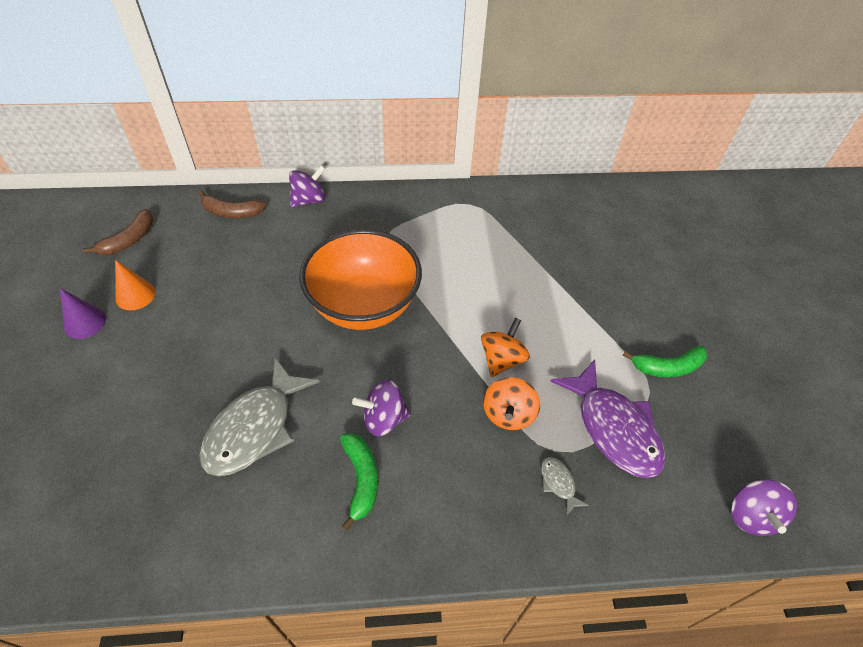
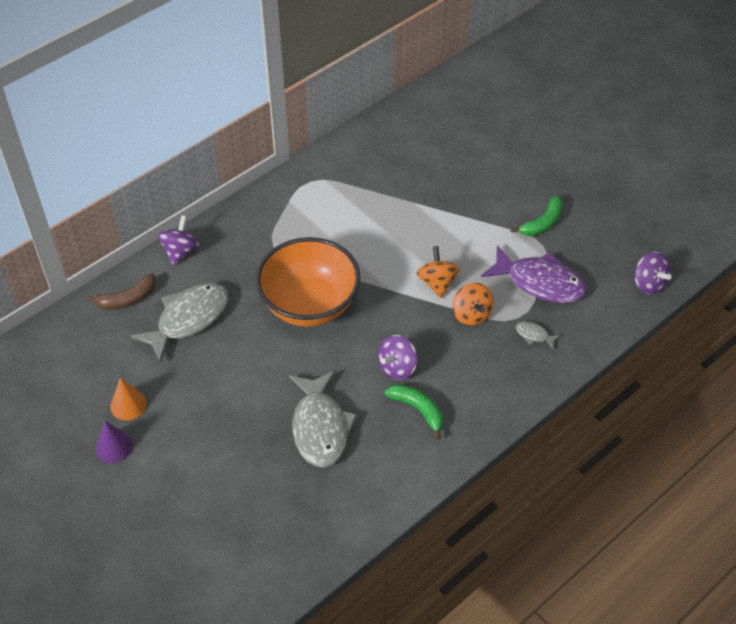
camera: 35 degrees left, 0 degrees up
(129, 240) = (68, 371): brown banana -> none
(256, 256) = (188, 319): none -> grey fish

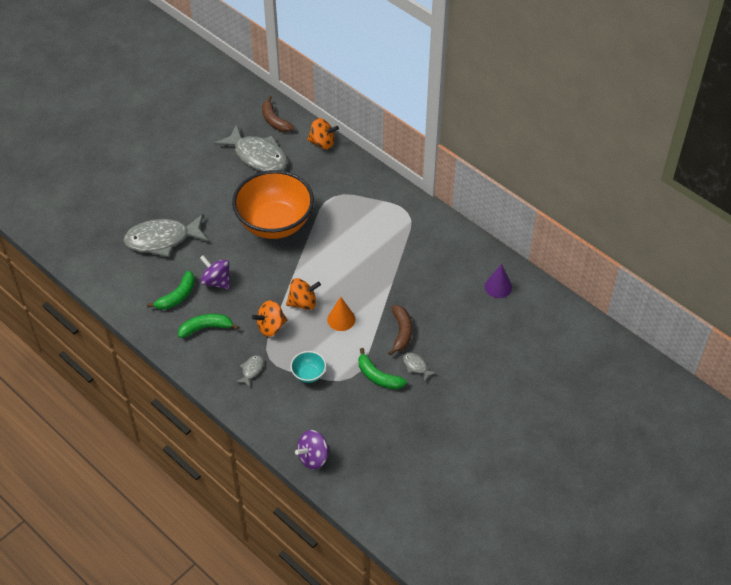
camera: 85 degrees right, 0 degrees up
(114, 447) = (148, 133): purple cone -> purple cone (498, 287)
(128, 405) = (182, 135): orange cone -> orange cone (341, 319)
(180, 251) = (322, 143): purple spinning top -> orange spinning top
(470, 379) = (206, 328): none -> green banana
(484, 200) = (401, 332): none -> brown banana
(529, 191) = (416, 366): none -> grey fish
(539, 282) = (308, 374): purple fish -> turquoise bowl

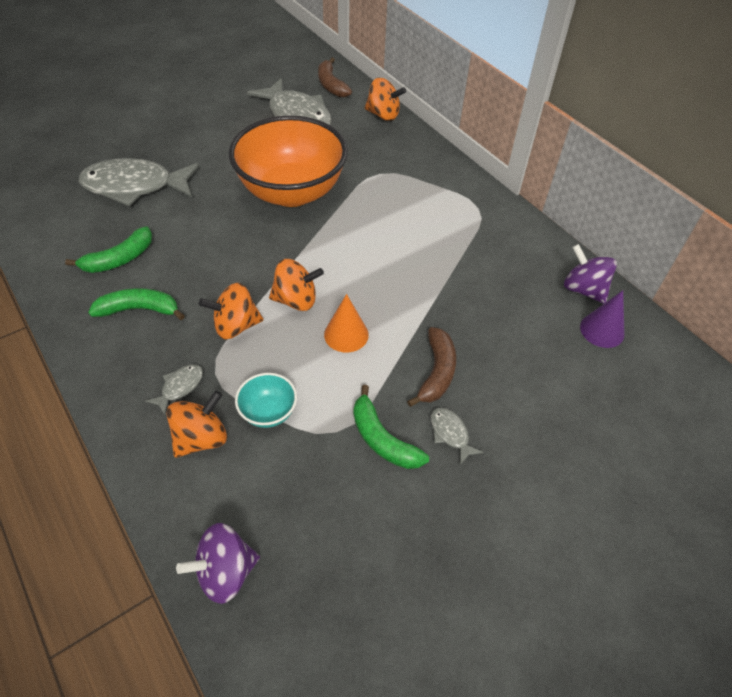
camera: 10 degrees right, 0 degrees up
(216, 281) = (183, 249): purple spinning top -> purple spinning top (583, 289)
(275, 396) = (201, 438): none -> orange spinning top

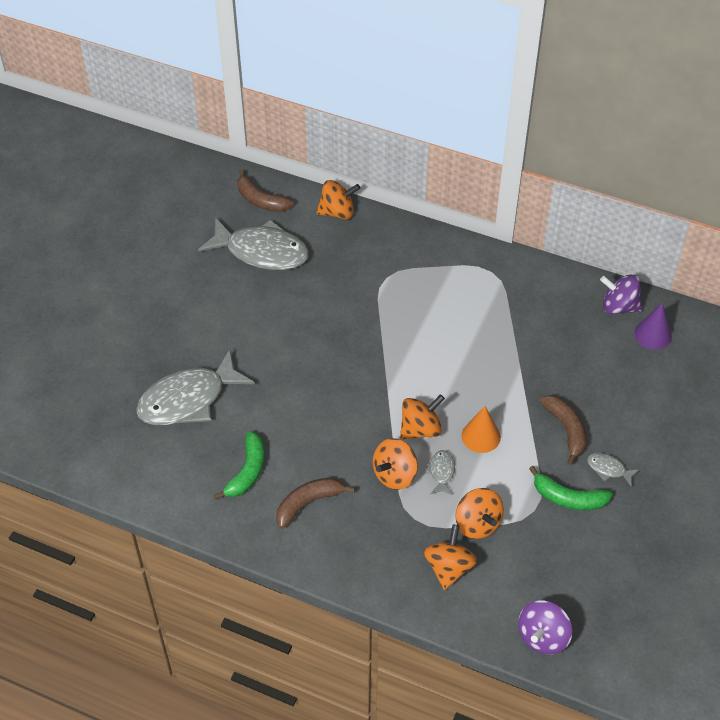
camera: 30 degrees left, 0 degrees up
(139, 310) = (308, 503): green banana -> brown banana
(180, 387) = (399, 542): grey fish -> grey fish (441, 472)
(268, 412) = (477, 524): turquoise bowl -> orange spinning top
(291, 192) = (329, 334): orange bowl -> none

